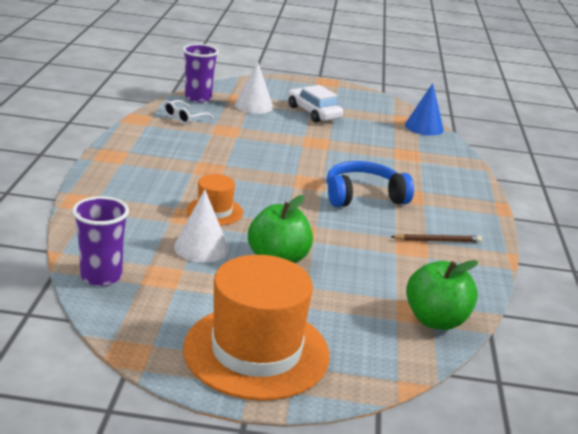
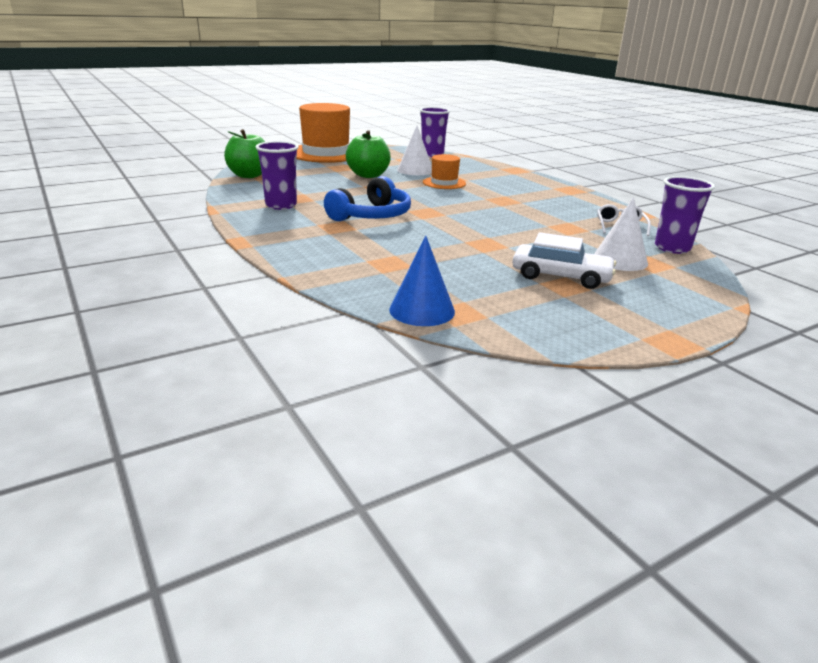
camera: 145 degrees right, 0 degrees up
(437, 241) = (281, 205): brown pencil -> purple cup

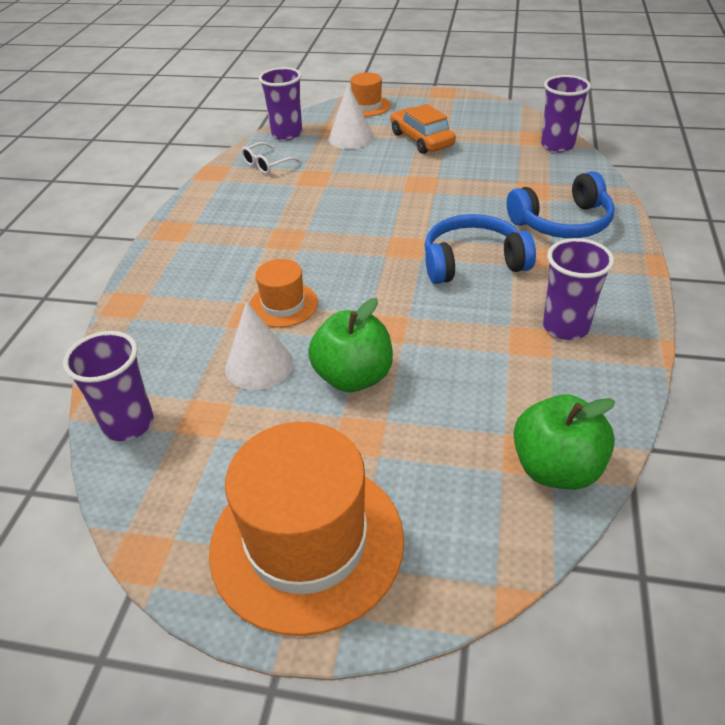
camera: 135 degrees left, 15 degrees up
(336, 248) = (562, 222): none -> blue headphones
(422, 310) = (557, 146): blue cone -> purple cup
(561, 276) = (421, 139): white car -> orange car
(692, 294) = (367, 106): none -> orange hat

